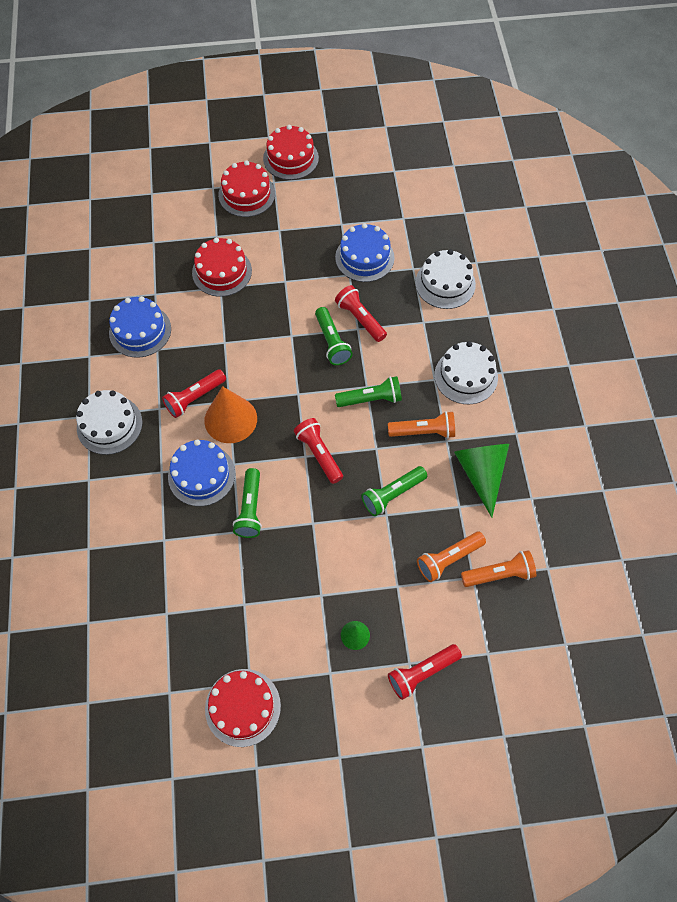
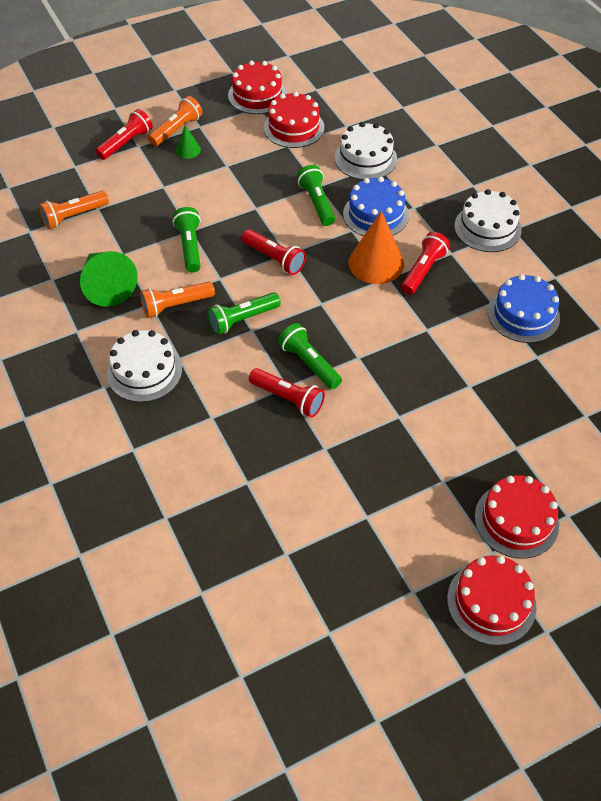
camera: 160 degrees right, 10 degrees down
(222, 271) = (479, 404): red cake -> red cake (294, 127)
(364, 257) = (315, 477): blue cake -> none
(392, 494) = (190, 247): green flashlight -> green flashlight turned 45 degrees counterclockwise
(445, 283) = (199, 474): white cake -> white cake (365, 158)
(448, 559) = (123, 215): orange flashlight -> orange flashlight (176, 130)

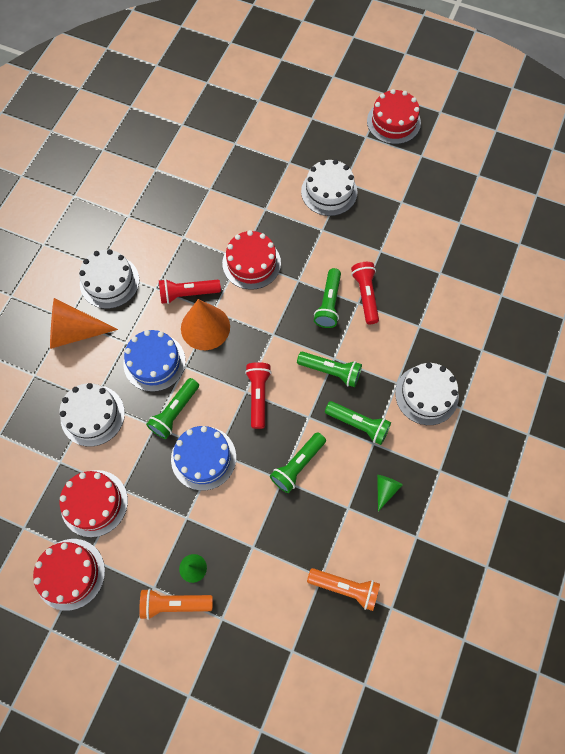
camera: 130 degrees left, 15 degrees up
(107, 285) = (385, 490): green cone -> green cone, size x0.49
(126, 143) = (227, 633): red flashlight -> none
(176, 305) = (358, 424): orange flashlight -> green flashlight
(442, 456) = (329, 192): none -> white cake
(455, 183) = (74, 332): none -> orange cone
(516, 520) = (336, 137): red cake -> red cake (251, 263)
(523, 314) = (179, 214): blue cake -> blue cake (203, 458)

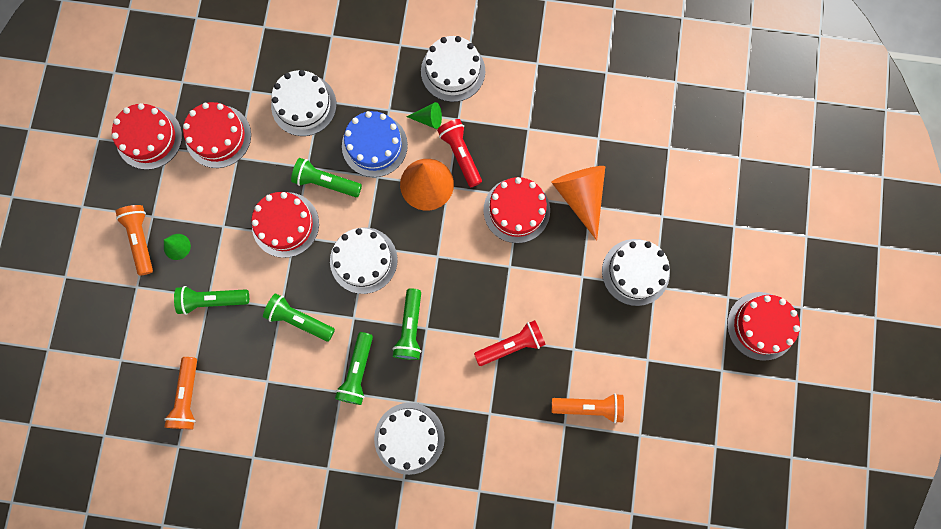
camera: 75 degrees right, 10 degrees up
(74, 332) = (387, 57): orange cone -> orange cone (580, 196)
(203, 458) = (285, 224): blue cake -> red cake
(258, 396) = (363, 260): red flashlight -> white cake
(328, 303) = (490, 307): green flashlight -> green flashlight (213, 300)
(385, 490) = (294, 415): green cone -> green cone (428, 119)
(429, 252) = (589, 407): none -> orange flashlight

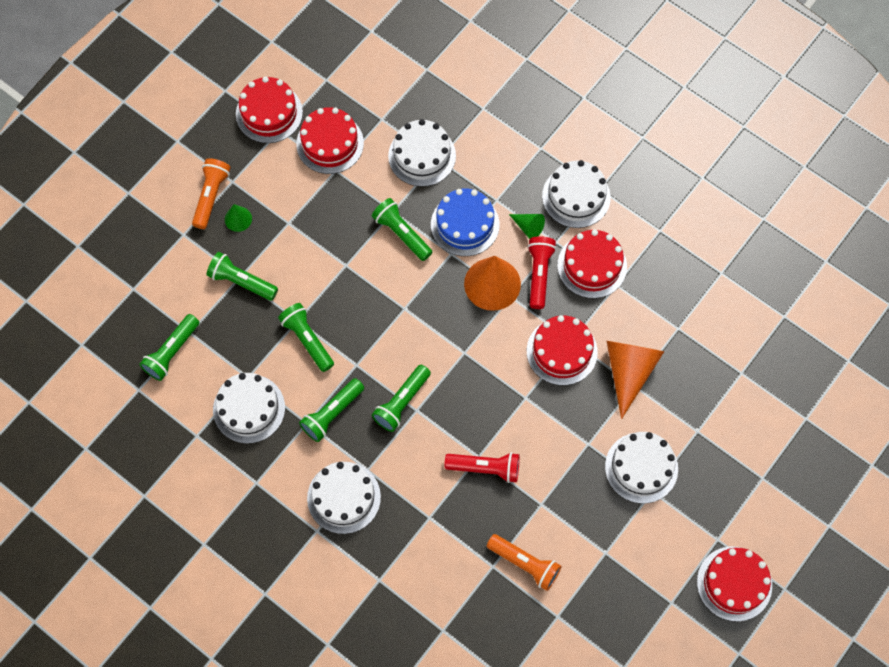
camera: 30 degrees right, 10 degrees down
(188, 396) = (172, 352): orange flashlight -> green flashlight
(285, 224) = (344, 251): red cake -> red cake (592, 266)
(363, 260) = (395, 319): white cake -> white cake (249, 408)

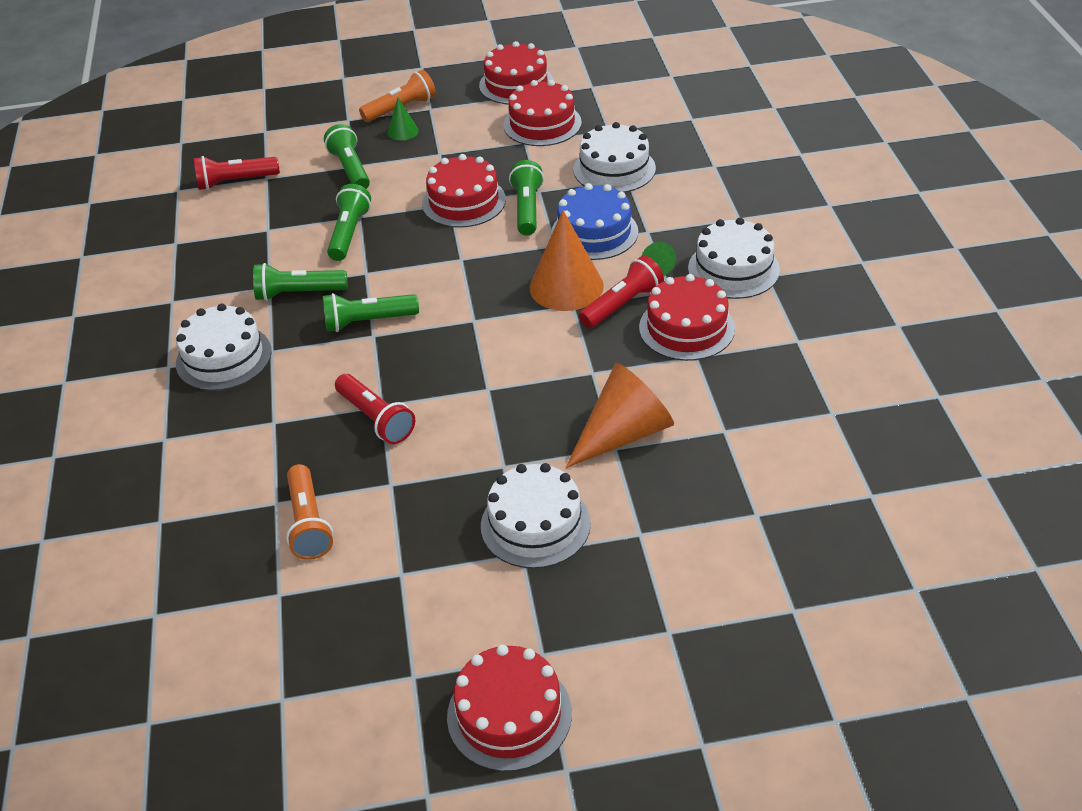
camera: 45 degrees right, 25 degrees down
(172, 352) = (236, 182): green flashlight -> red flashlight
(249, 408) = (239, 250): white cake -> none
(562, 351) = (571, 375): red cake -> red cake (464, 202)

